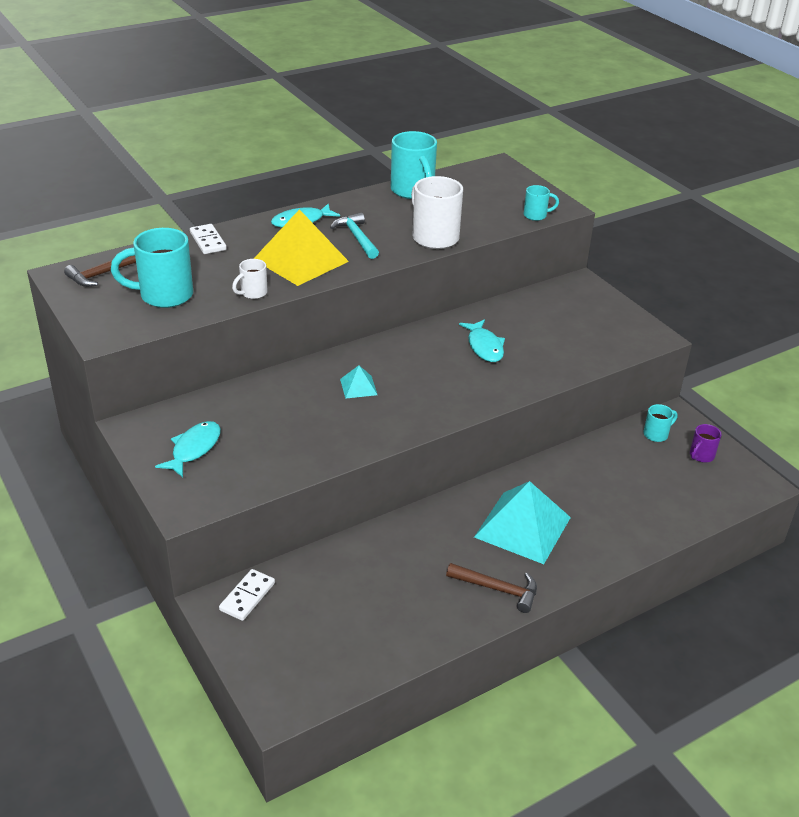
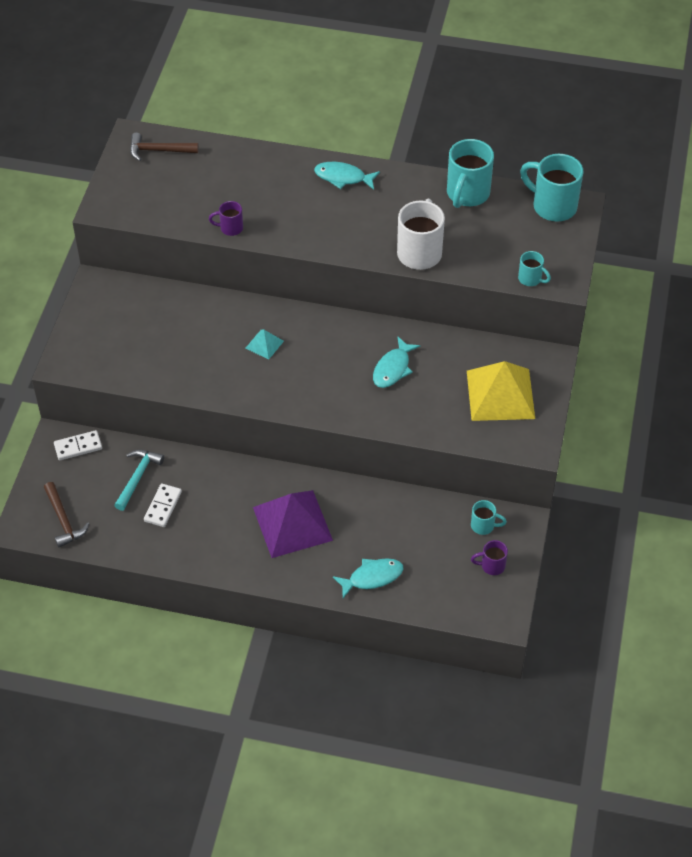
camera: 45 degrees right, 15 degrees up
(164, 295) = (173, 195): turquoise mug -> turquoise mug (552, 206)
(194, 449) = (112, 324): turquoise fish -> turquoise fish (372, 577)
(208, 241) = (256, 159): white domino -> white domino (163, 506)
(253, 293) = (230, 228): white mug -> purple mug
(300, 260) = (297, 216): yellow pyramid -> yellow pyramid (500, 394)
(357, 237) = (363, 218): turquoise hammer -> turquoise hammer (138, 477)
(497, 589) = (222, 552): brown hammer -> brown hammer (63, 520)
(523, 527) = (292, 523): turquoise pyramid -> purple pyramid

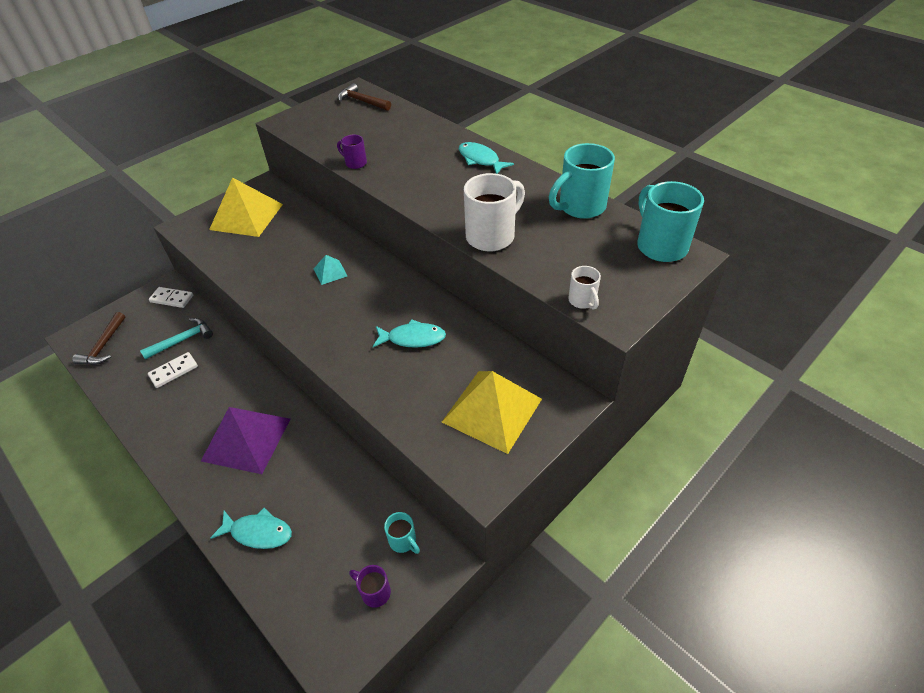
camera: 35 degrees right, 5 degrees down
(119, 326) = (246, 216): none -> yellow pyramid
(393, 369) = (413, 338): turquoise fish -> turquoise fish turned 150 degrees counterclockwise
(530, 279) = (582, 301): turquoise mug -> white mug

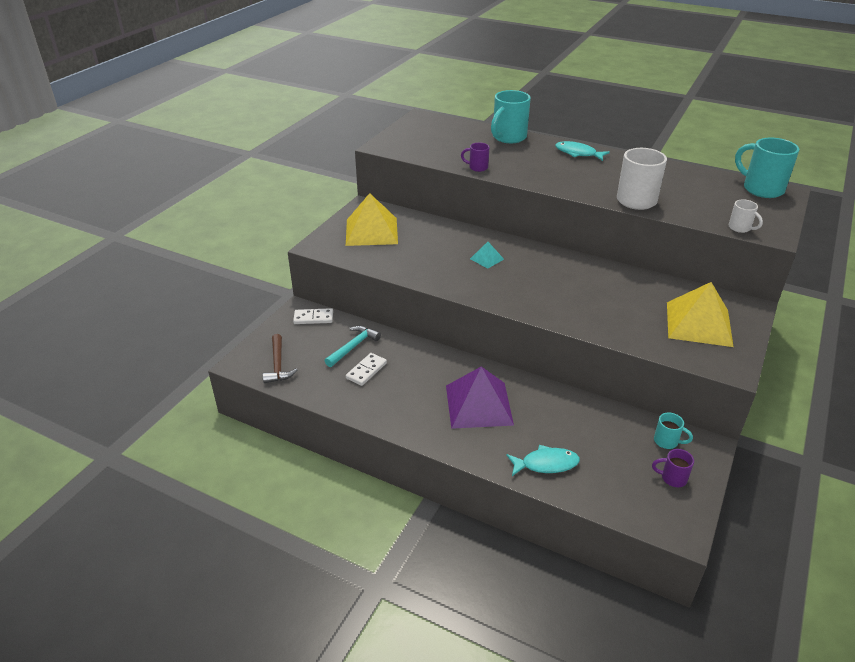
camera: 20 degrees left, 10 degrees down
(362, 101) = (436, 125): brown hammer -> none
(413, 338) = (597, 291): turquoise fish -> none
(580, 207) = (683, 174): turquoise mug -> turquoise mug (508, 137)

